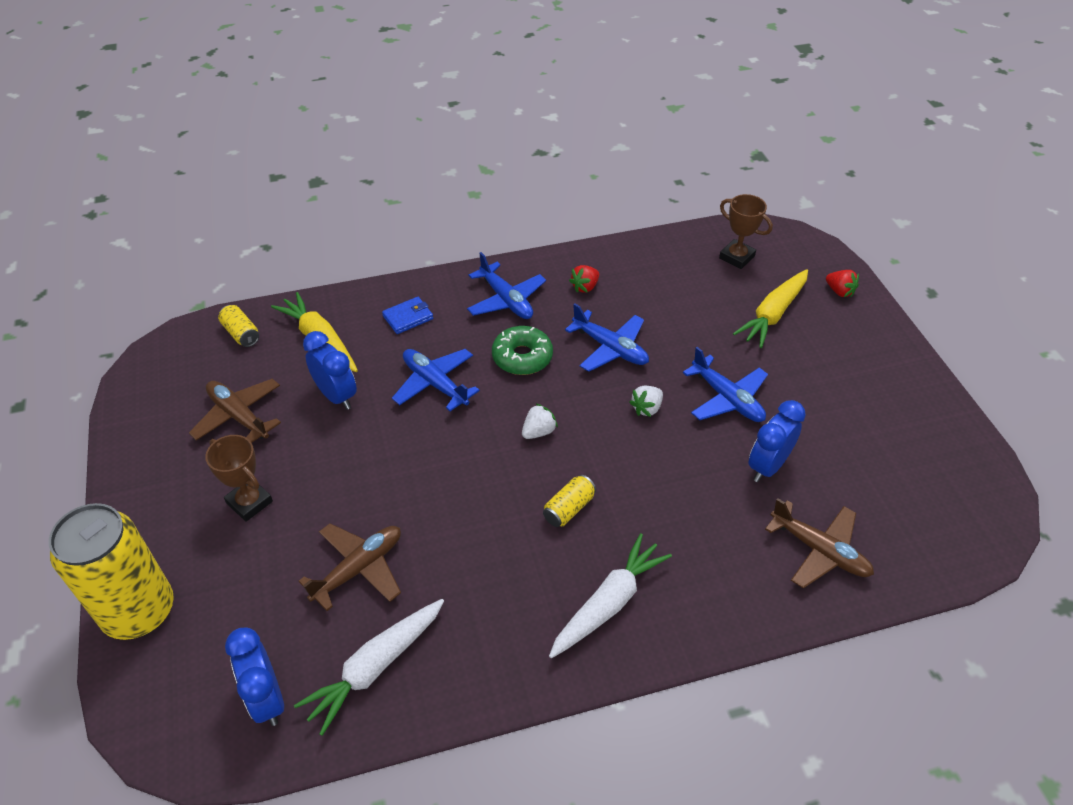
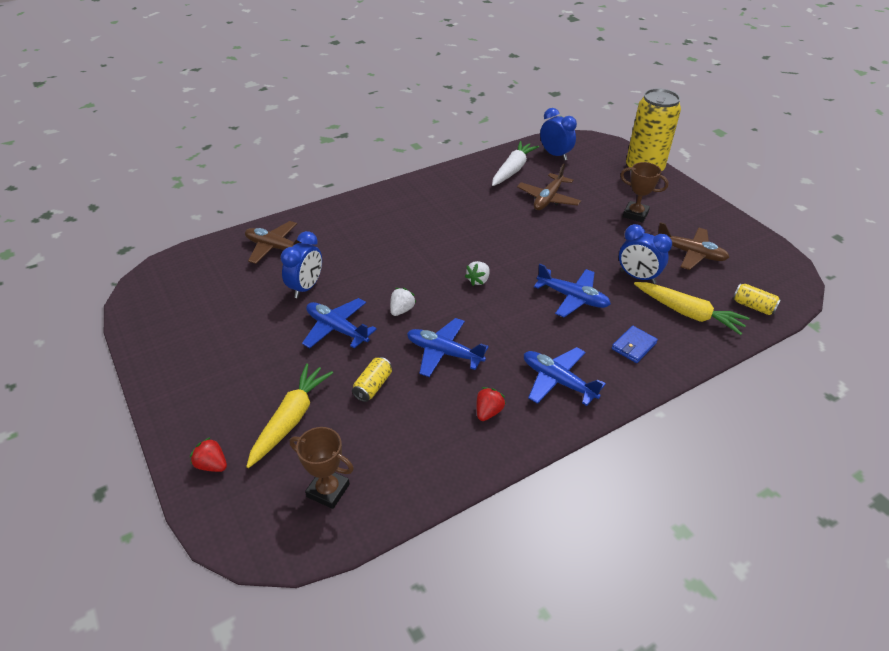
camera: 165 degrees right, 5 degrees down
(522, 357) = (516, 330): green donut -> none
(568, 508) = (440, 242): yellow can -> yellow can (373, 386)
(608, 603) = (403, 207): white carrot -> none

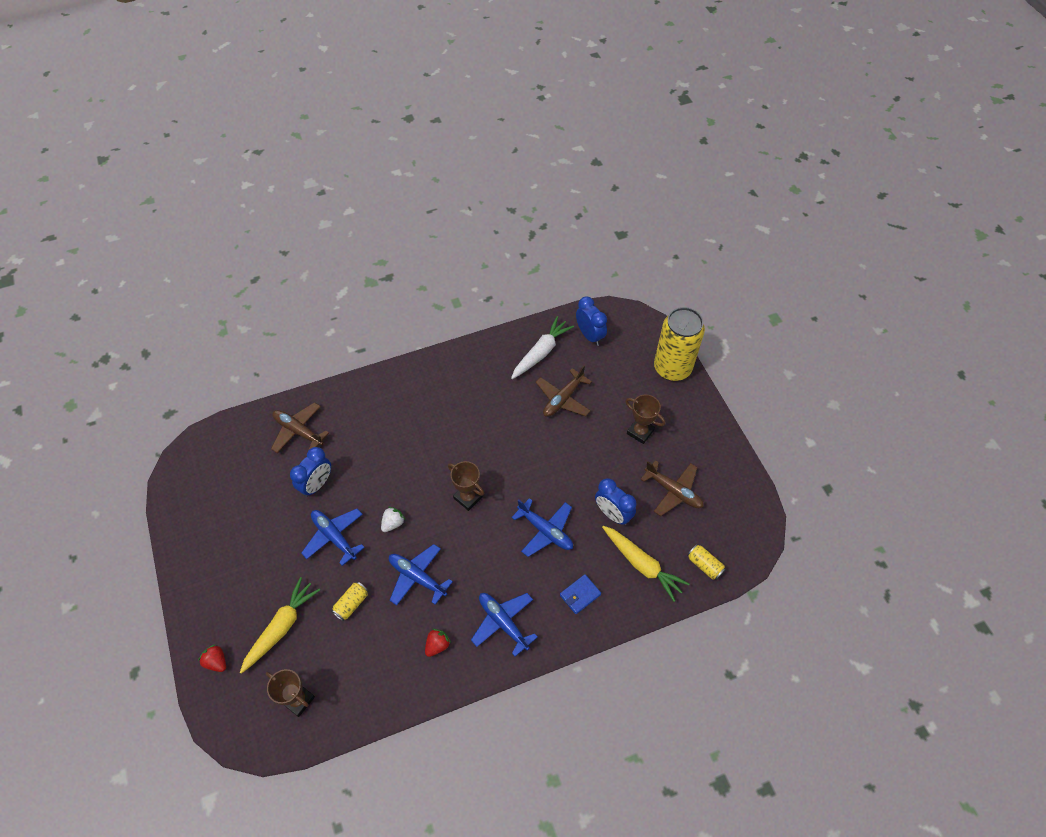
camera: 10 degrees right, 15 degrees up
(478, 280) = (468, 497): white strawberry -> brown trophy

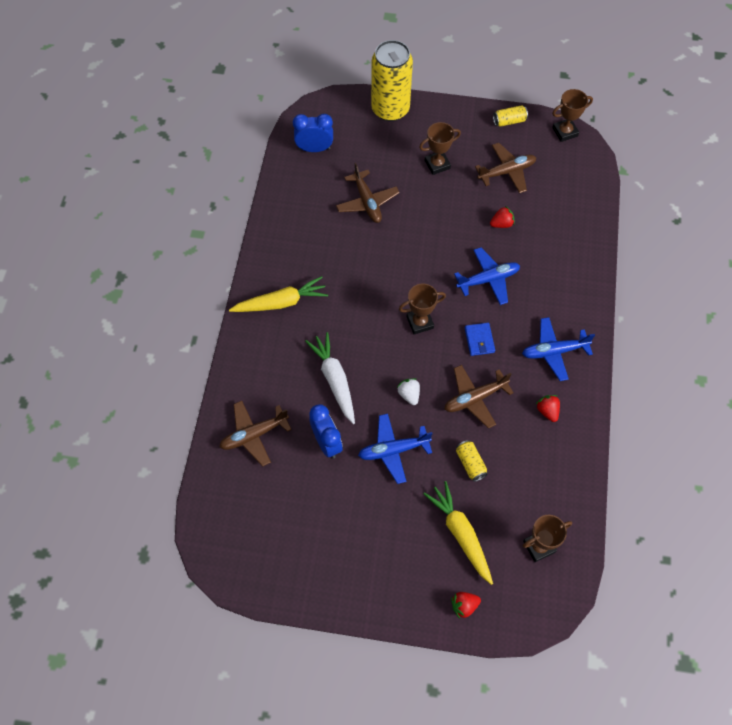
camera: 60 degrees left, 5 degrees up
(417, 577) = (475, 398): blue plane -> brown plane
(541, 352) = (306, 194): white carrot -> white carrot (334, 380)
(580, 595) = (560, 284): blue wallet -> blue wallet (479, 340)
(612, 514) = (501, 224): blue clock -> red strawberry
(642, 564) = (558, 227): yellow carrot -> yellow carrot (281, 302)
(704, 565) = (582, 187): yellow can -> yellow can (509, 121)
(757, 520) = (565, 132): none -> brown trophy

